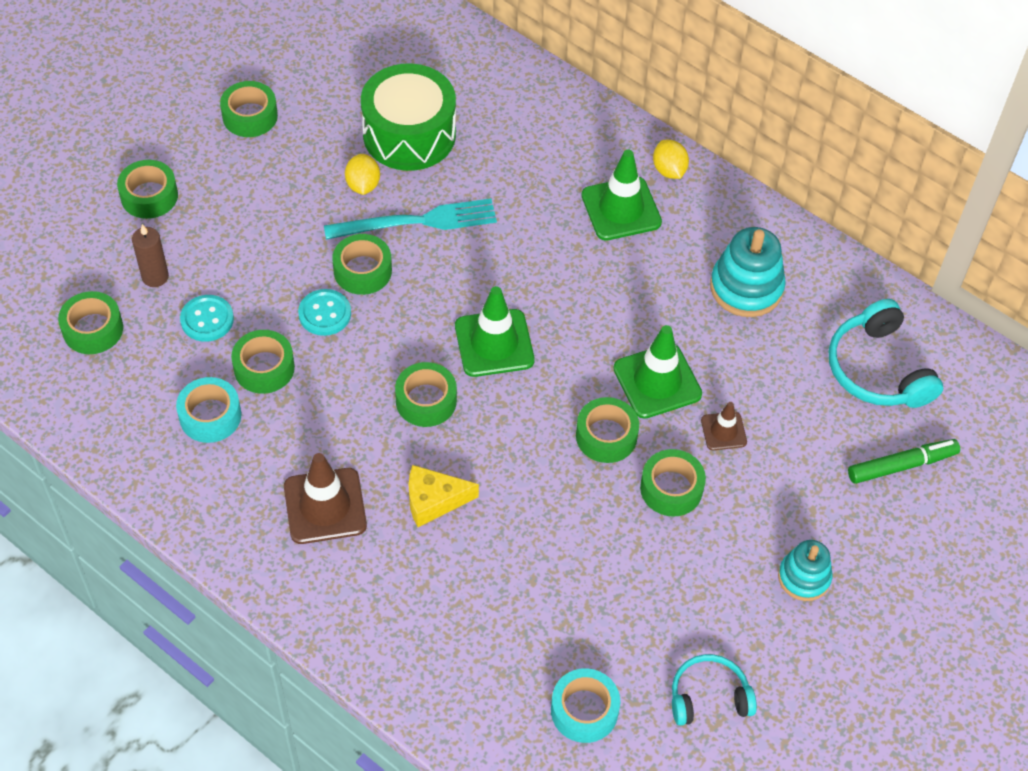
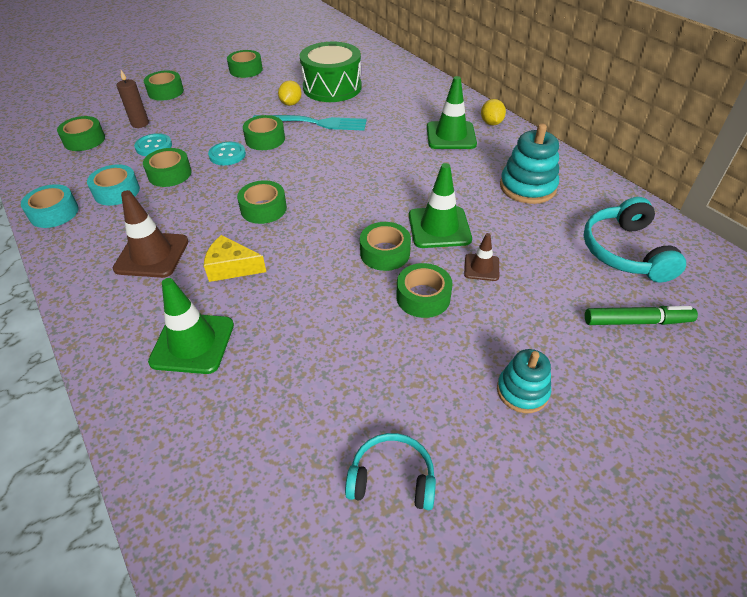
camera: 20 degrees right, 10 degrees down
(494, 343) = (329, 187): green traffic cone -> green traffic cone (192, 343)
(584, 710) = (265, 458): turquoise tape -> turquoise tape (54, 213)

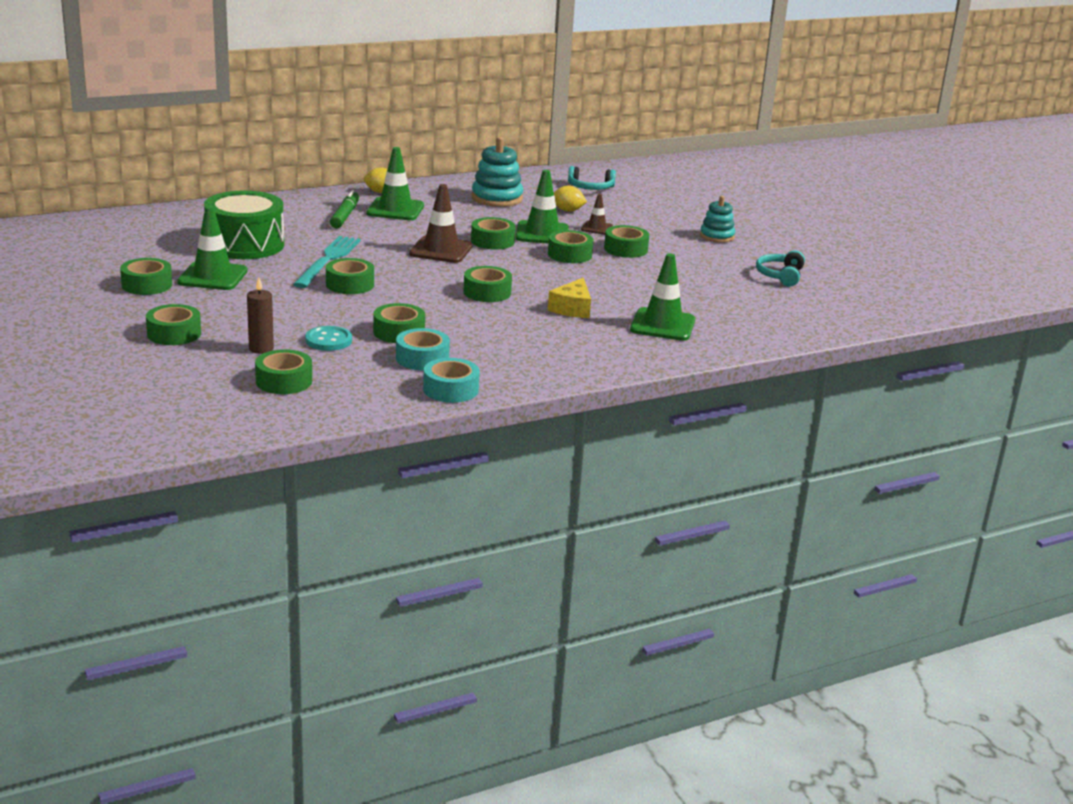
camera: 85 degrees left, 20 degrees down
(152, 255) = (544, 340): brown traffic cone -> brown traffic cone (441, 250)
(227, 155) = (373, 303): turquoise button -> none
(266, 87) = (213, 277): none -> green traffic cone
(291, 104) = (271, 267): yellow lemon -> yellow lemon (567, 210)
(399, 198) = (492, 241): none -> green tape
(625, 251) = (590, 187): turquoise headphones -> turquoise headphones, size x0.65
(637, 321) = (661, 199): green marker -> green marker (345, 216)

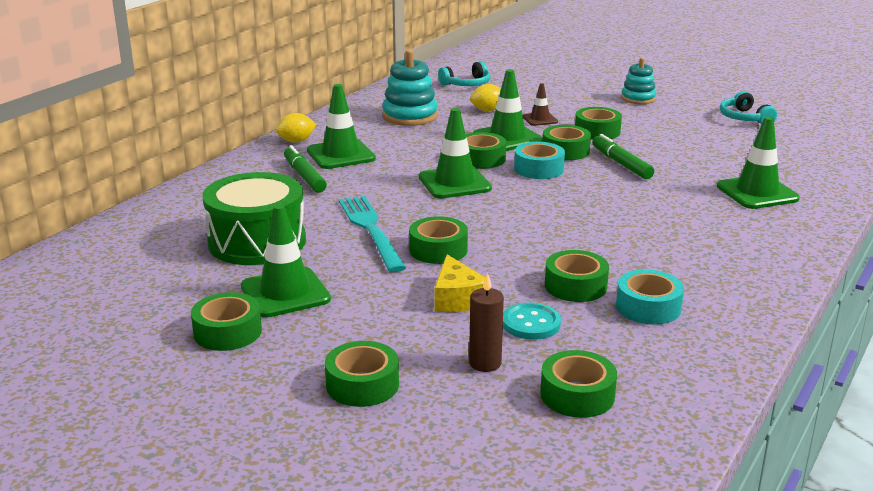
camera: 30 degrees left, 0 degrees up
(441, 250) = (454, 183): brown traffic cone -> green traffic cone
(451, 389) = (734, 332): turquoise tape -> turquoise tape (538, 169)
(487, 292) = (570, 212): green tape -> none
(572, 309) = (665, 203): yellow cheese -> yellow cheese (457, 298)
(595, 275) = (621, 164): none -> green marker

